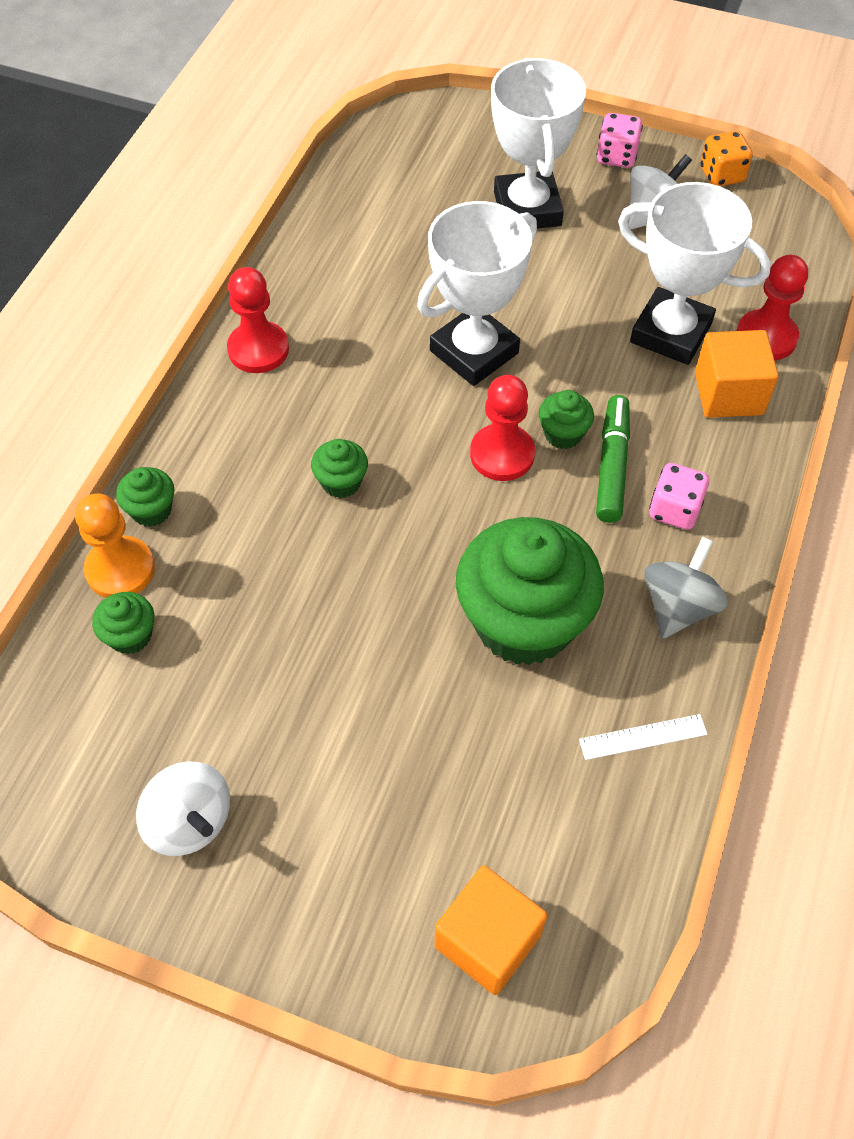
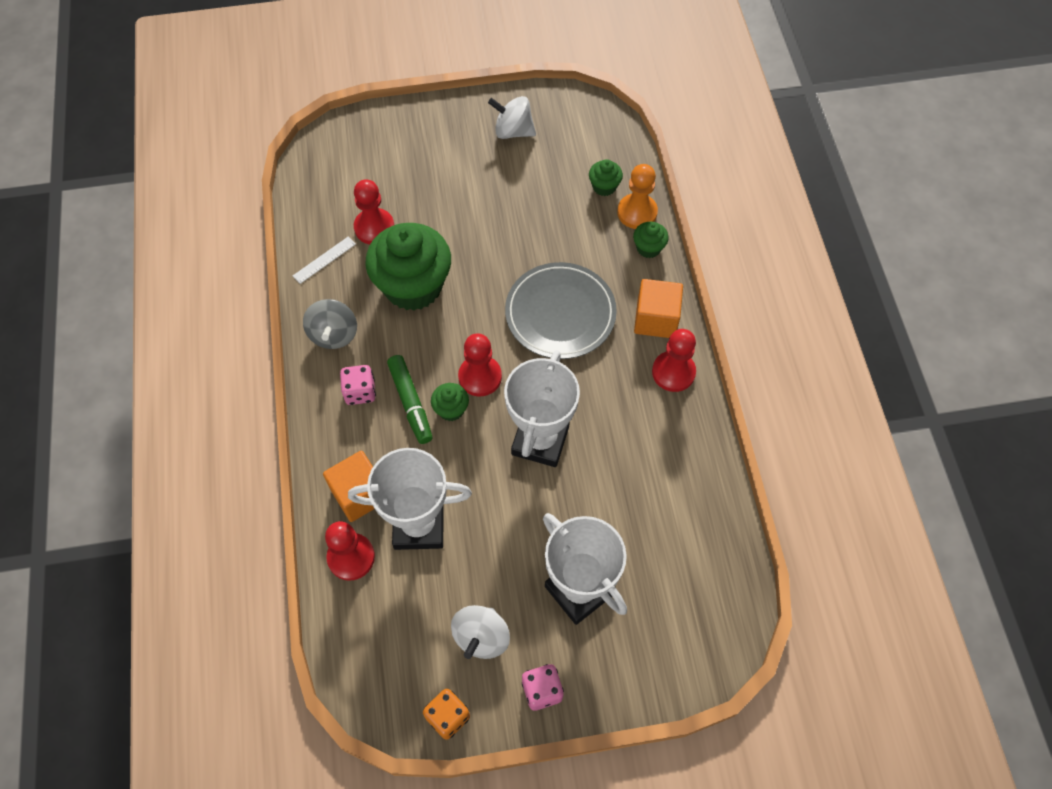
camera: 150 degrees right, 5 degrees up
(341, 482) = (560, 313): green cupcake -> grey plate
(488, 940) = (356, 149): orange cube -> orange cube (656, 319)
(534, 754) = (374, 227): none -> red pawn

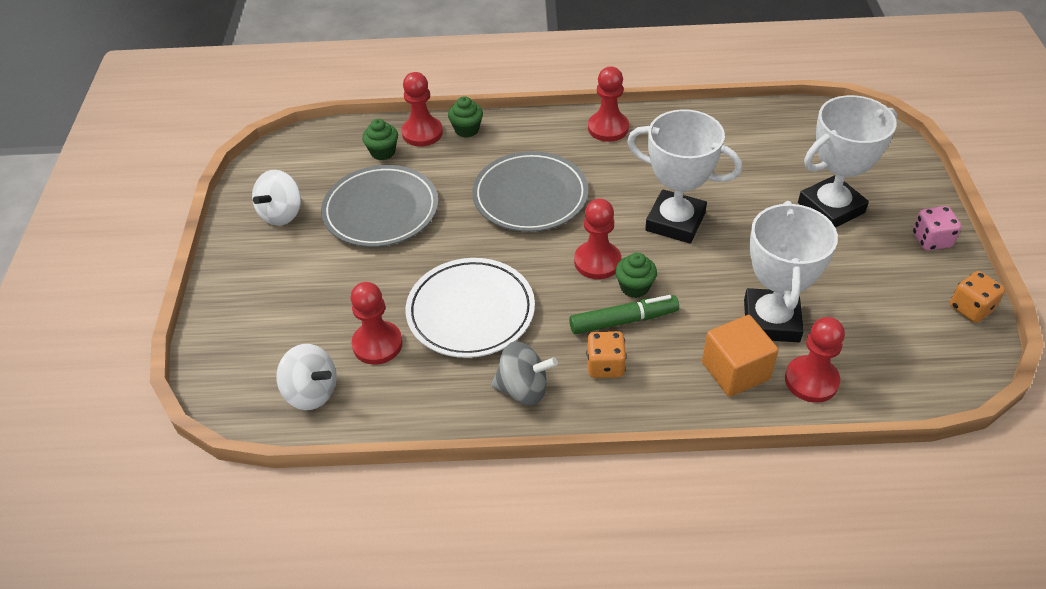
camera: 80 degrees left, 15 degrees down
(324, 260) = (412, 396): white ruler -> none
(360, 392) = (605, 366): pink dice -> orange dice
(413, 286) = (470, 311): green cupcake -> white plate
(481, 637) = (886, 279): white spinning top -> white spinning top (311, 392)
(526, 200) = (381, 210): none -> grey plate
(637, 212) = (422, 133): orange pawn -> red pawn
(656, 319) = (549, 133): orange cube -> none

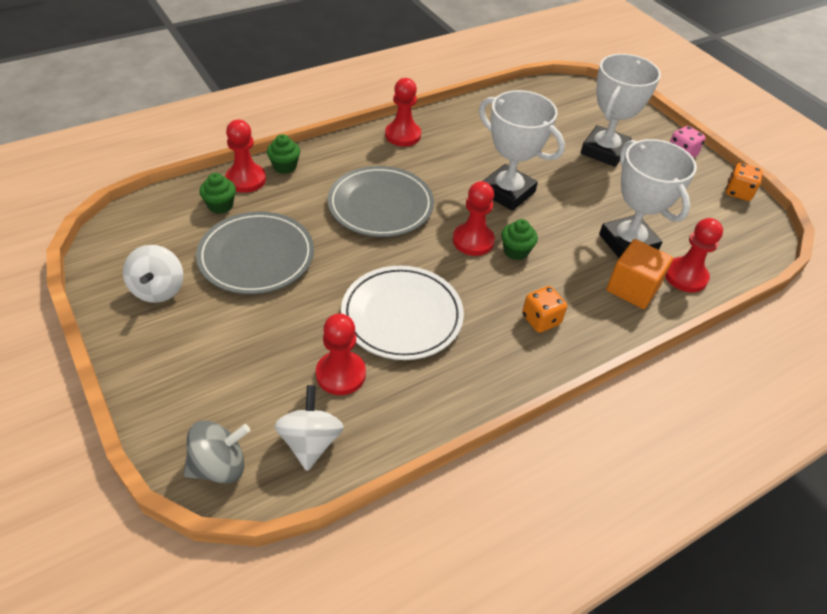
camera: 35 degrees left, 0 degrees up
(311, 392) = (310, 442): white spinning top -> white spinning top turned 90 degrees counterclockwise
(523, 389) = (493, 363): grey spinning top -> grey spinning top (219, 466)
(623, 320) = (527, 280): green marker -> none
(675, 222) = (507, 192): white trophy -> white trophy turned 45 degrees clockwise

